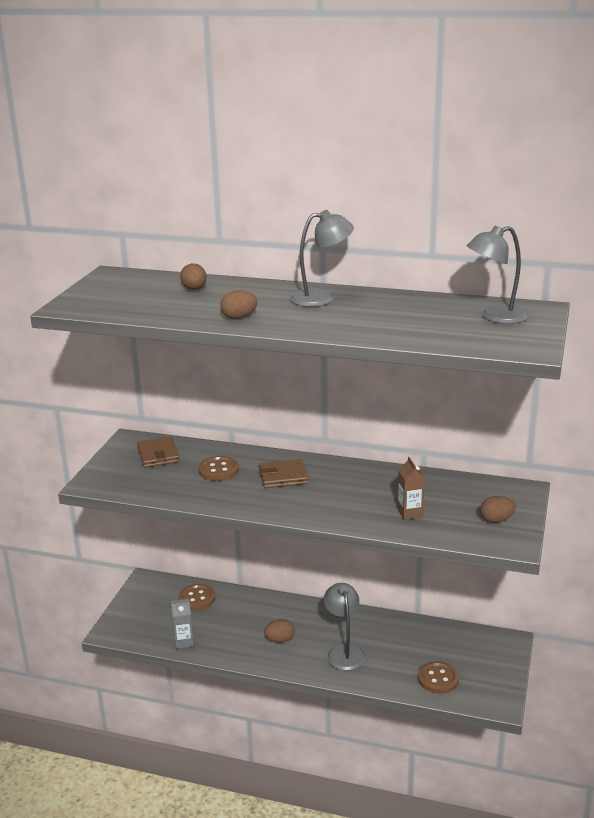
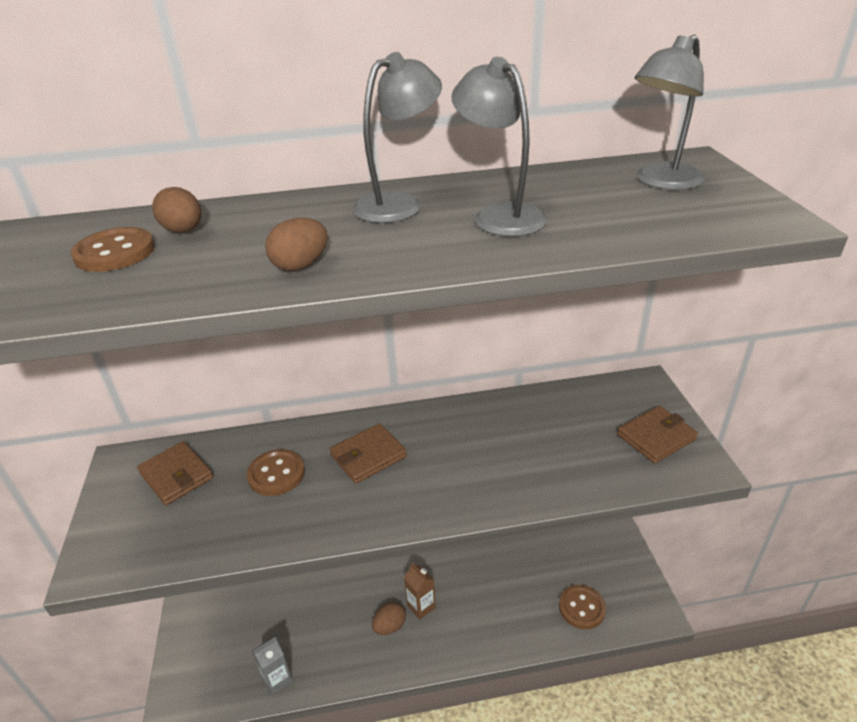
camera: 25 degrees left, 10 degrees up
(197, 598) = (263, 605): brown button -> brown button (115, 252)
(344, 652) = (468, 613): grey lamp -> grey lamp (499, 215)
(410, 513) = (557, 461): brown carton -> brown carton (421, 606)
(496, 520) = (656, 437): brown egg -> brown wallet

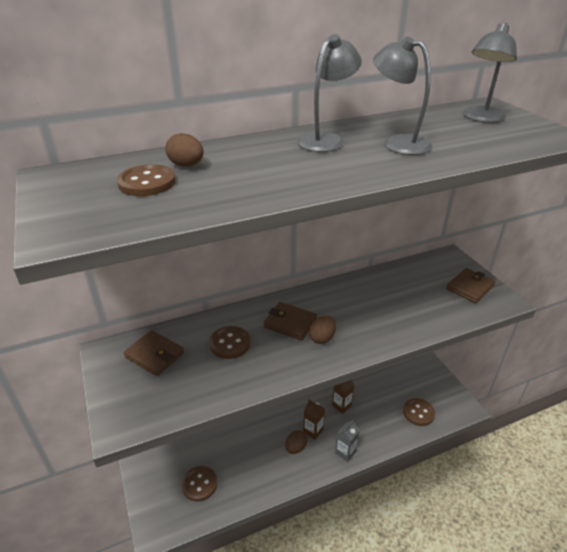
camera: 15 degrees left, 0 degrees up
(249, 652) = (199, 484): none -> brown button
(277, 679) = (227, 498): grey carton -> grey carton (345, 452)
(301, 265) = (293, 181): brown egg -> brown egg (322, 338)
(368, 456) = (290, 323): brown wallet -> brown wallet turned 75 degrees clockwise
(472, 577) = (341, 406): none -> brown carton

